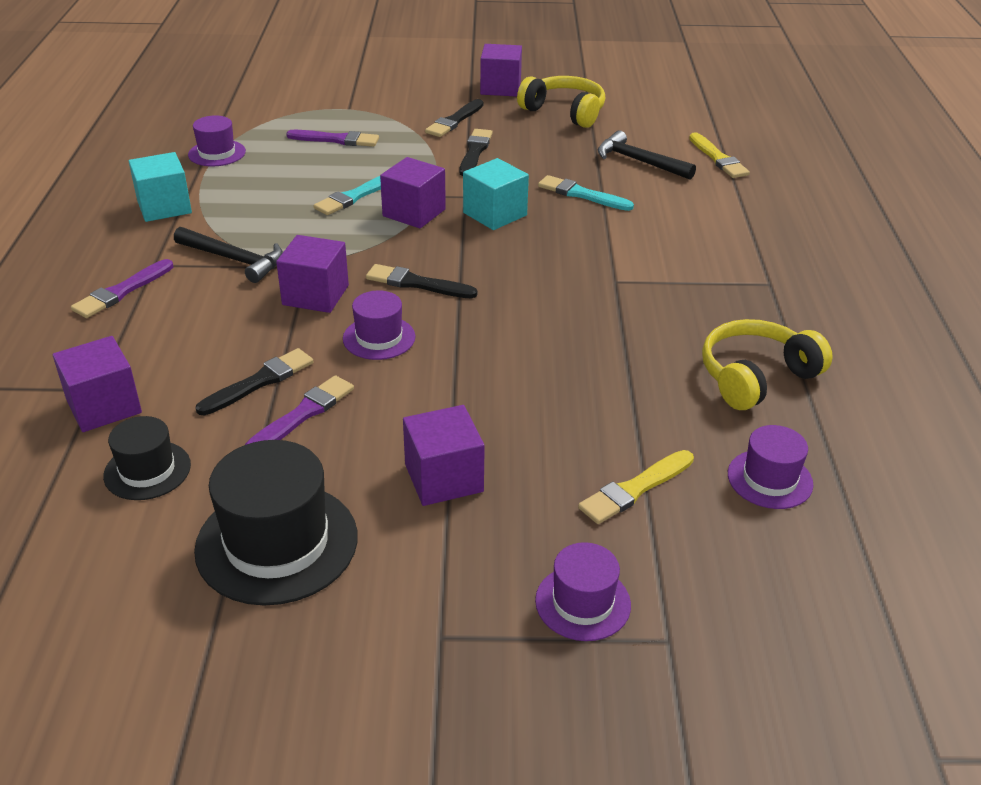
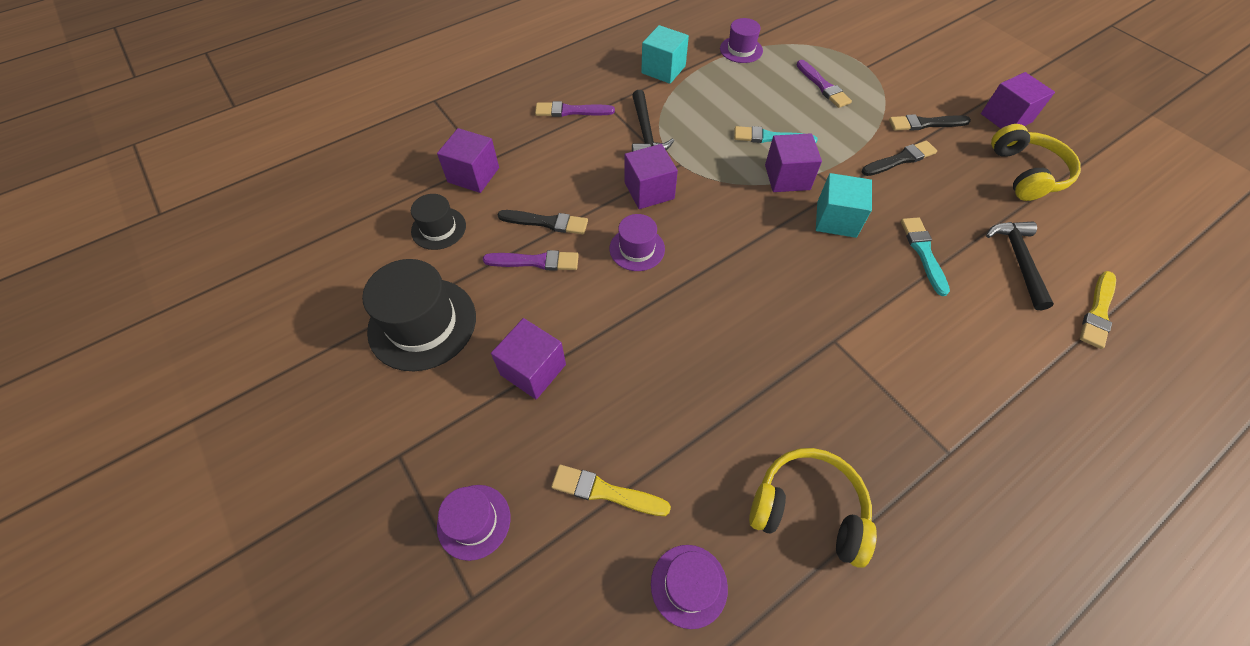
camera: 55 degrees right, 20 degrees up
(417, 283) = (711, 230): black brush -> none

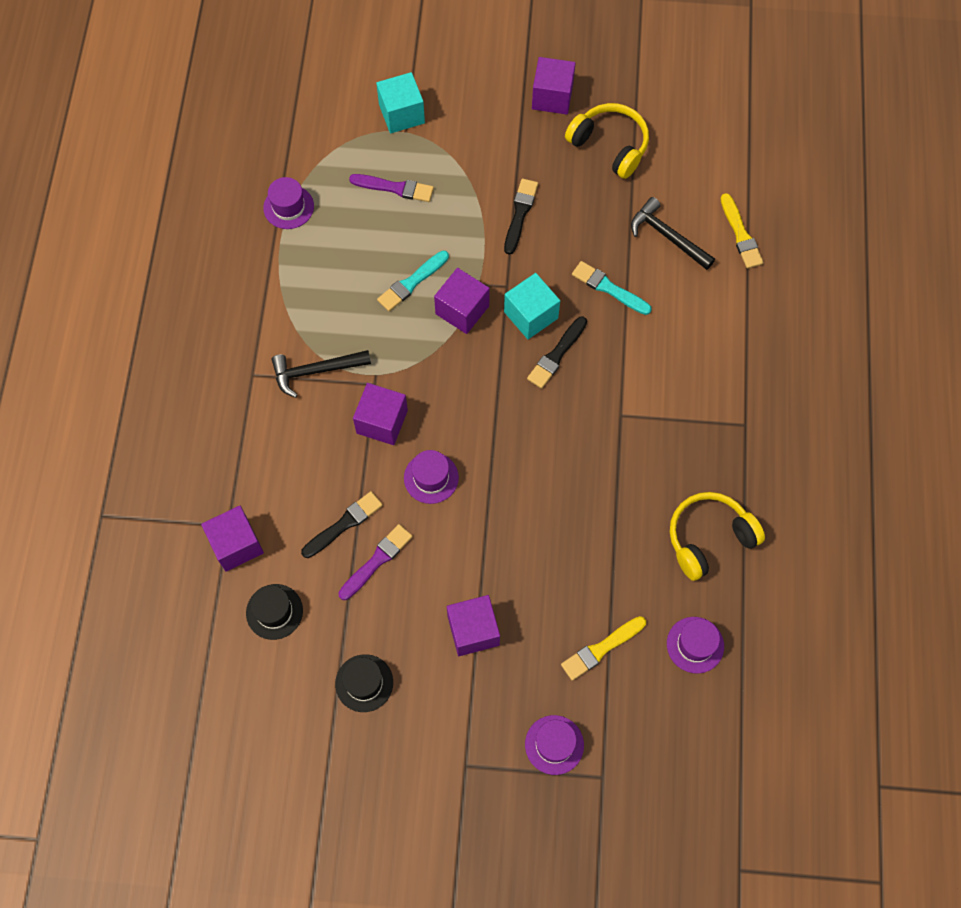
camera: 50 degrees left, 10 degrees up
(422, 323) = (364, 683): black hat -> black hat, size x0.57
(571, 111) = (231, 409): purple brush -> none
(646, 132) = (315, 371): black hammer -> black hammer turned 135 degrees clockwise
(663, 69) = (251, 292): turquoise cube -> turquoise cube (401, 114)
(925, 124) = (504, 158): black brush -> black brush (557, 354)

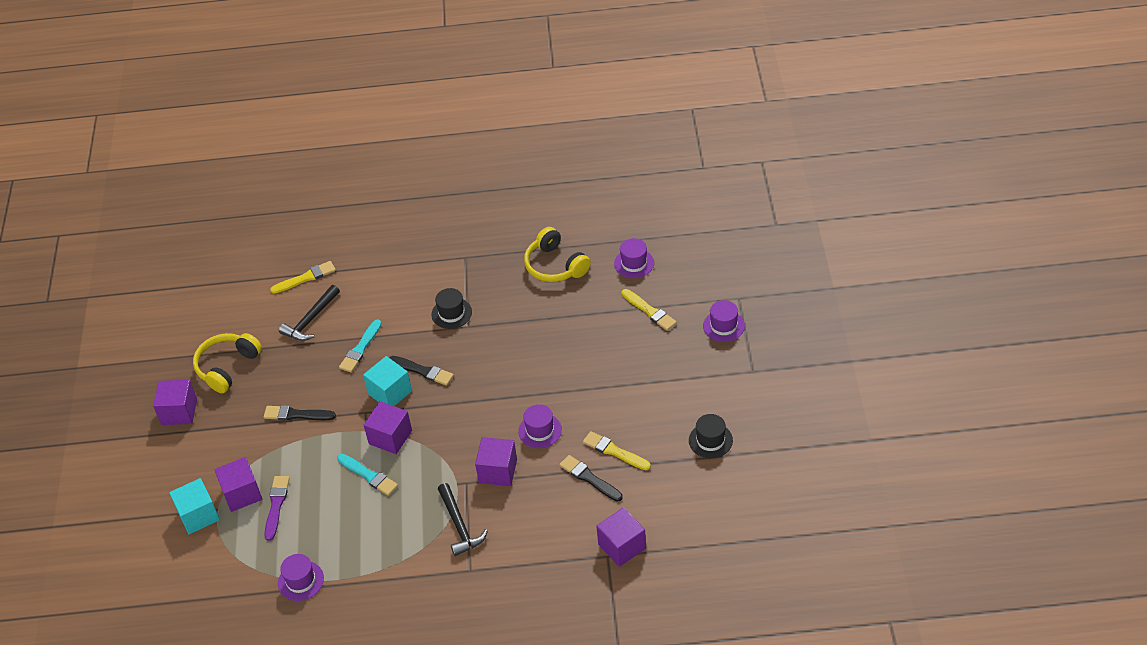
camera: 95 degrees left, 20 degrees down
(274, 611) = (670, 508): black hat -> black hat (451, 313)
(377, 561) = (614, 451): purple brush -> yellow brush
(473, 630) = (654, 384): purple cube -> purple cube (242, 493)

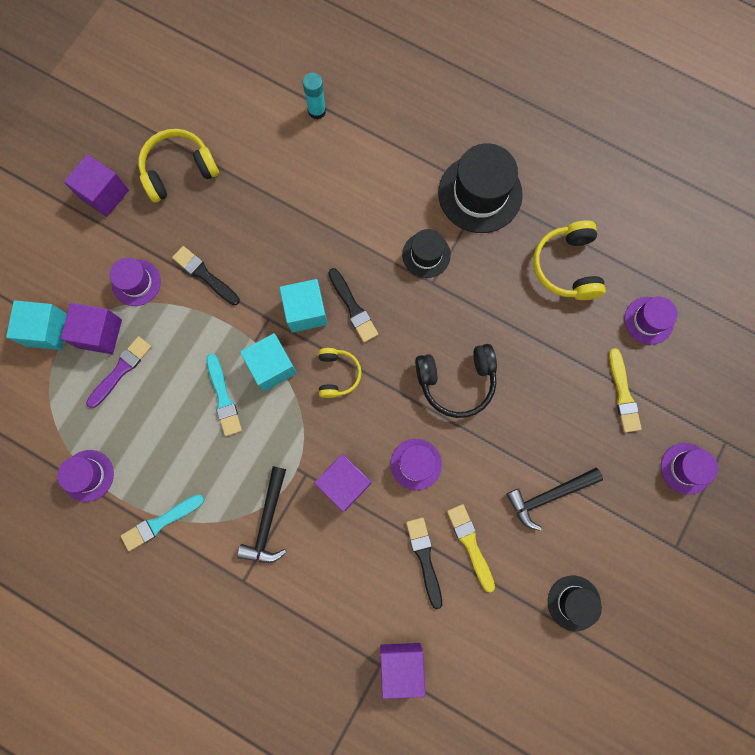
camera: 30 degrees right, 30 degrees up
(246, 448) = (136, 282): none -> purple hat
(305, 278) = (317, 111): yellow brush -> turquoise glue stick
(311, 320) = (289, 167): black hammer -> black hammer (548, 496)
(360, 348) = (313, 236): turquoise brush -> turquoise brush (161, 522)
(390, 437) = (272, 366): purple cube -> turquoise cube
(442, 414) = (337, 374): none -> yellow headphones
(462, 260) = (480, 194): none -> black hat
(530, 369) = (456, 382): none -> black headphones

